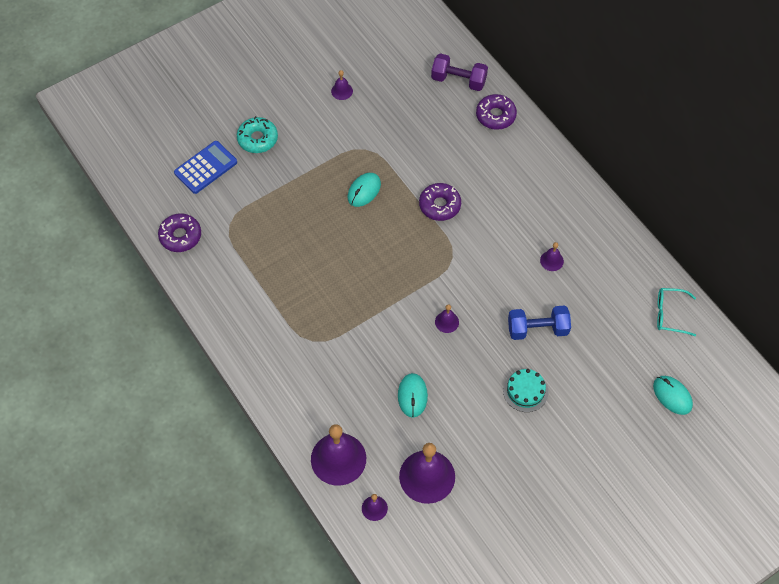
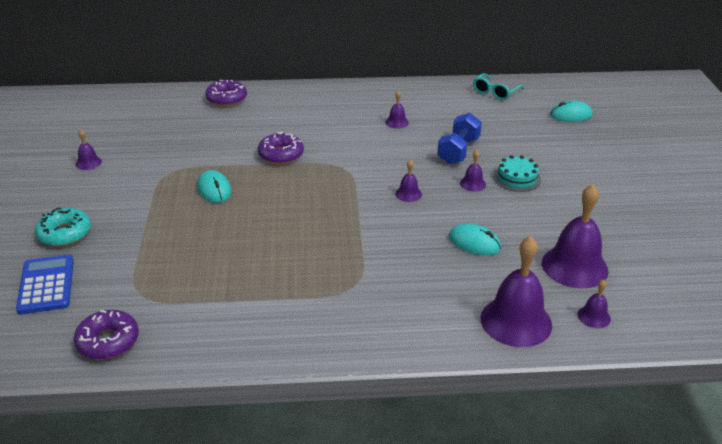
camera: 60 degrees left, 25 degrees down
(458, 80) = (168, 103): purple dumbbell -> none
(493, 361) = (472, 184): none -> purple bell

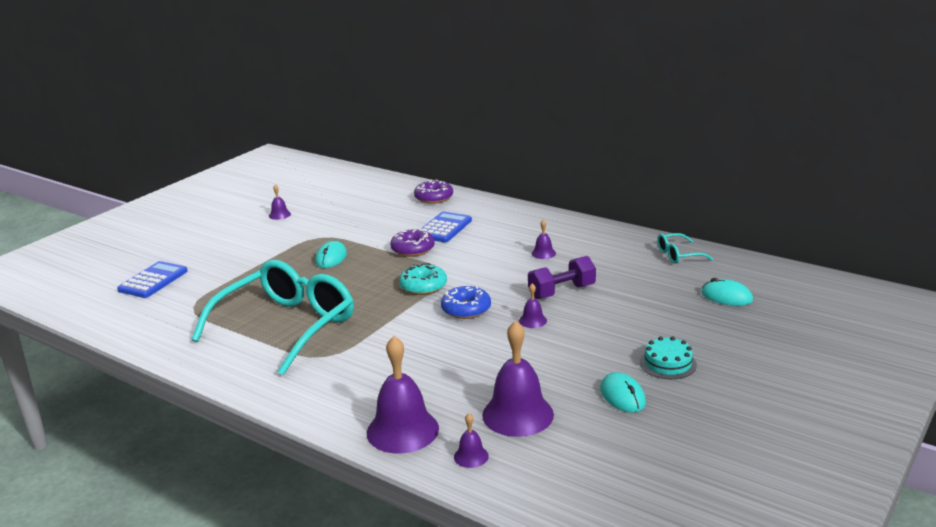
camera: 40 degrees right, 10 degrees down
(64, 233) = (204, 254): turquoise donut -> turquoise donut (423, 286)
(108, 341) = (137, 326): purple donut -> none
(274, 273) = (287, 326): none -> turquoise glasses
(280, 125) = (444, 228): none -> blue calculator
(408, 194) = (466, 309): purple bell -> blue donut
(458, 151) = (562, 292): blue dumbbell -> purple dumbbell
(474, 243) = (461, 363): turquoise mouse -> turquoise mouse (622, 396)
(517, 178) = (580, 330): turquoise cake -> turquoise cake (668, 363)

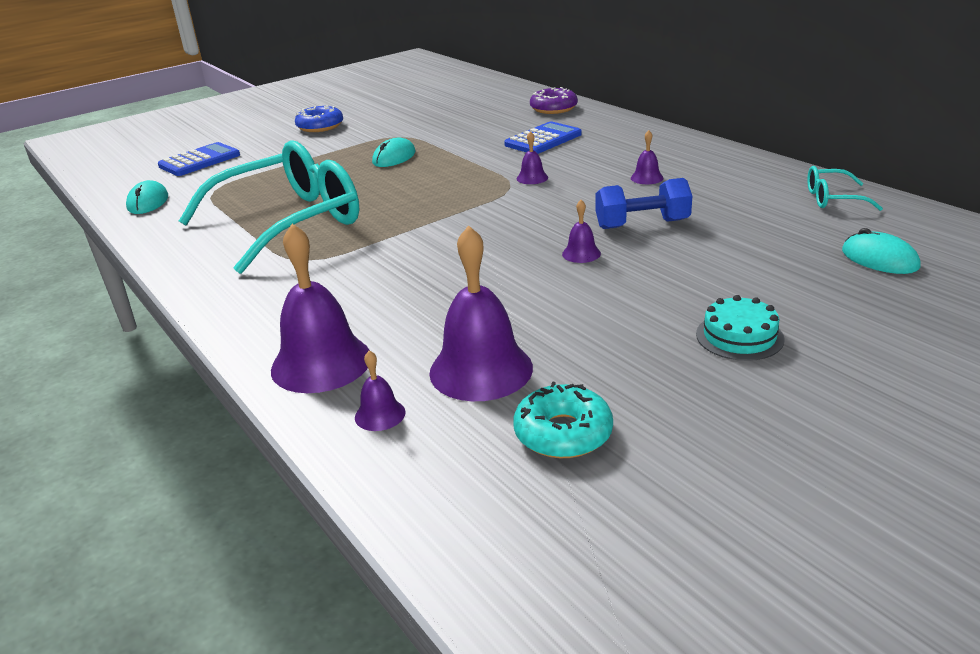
camera: 20 degrees right, 5 degrees up
(279, 215) = (375, 111): purple bell -> purple bell (532, 178)
(412, 249) = (491, 158): purple donut -> none
(423, 286) = (474, 198): turquoise donut -> turquoise donut (563, 433)
(466, 309) = (506, 229): blue donut -> blue donut (320, 126)
(562, 292) = (642, 224): purple dumbbell -> blue dumbbell
(622, 396) = (644, 371): turquoise mouse -> turquoise mouse (148, 202)

